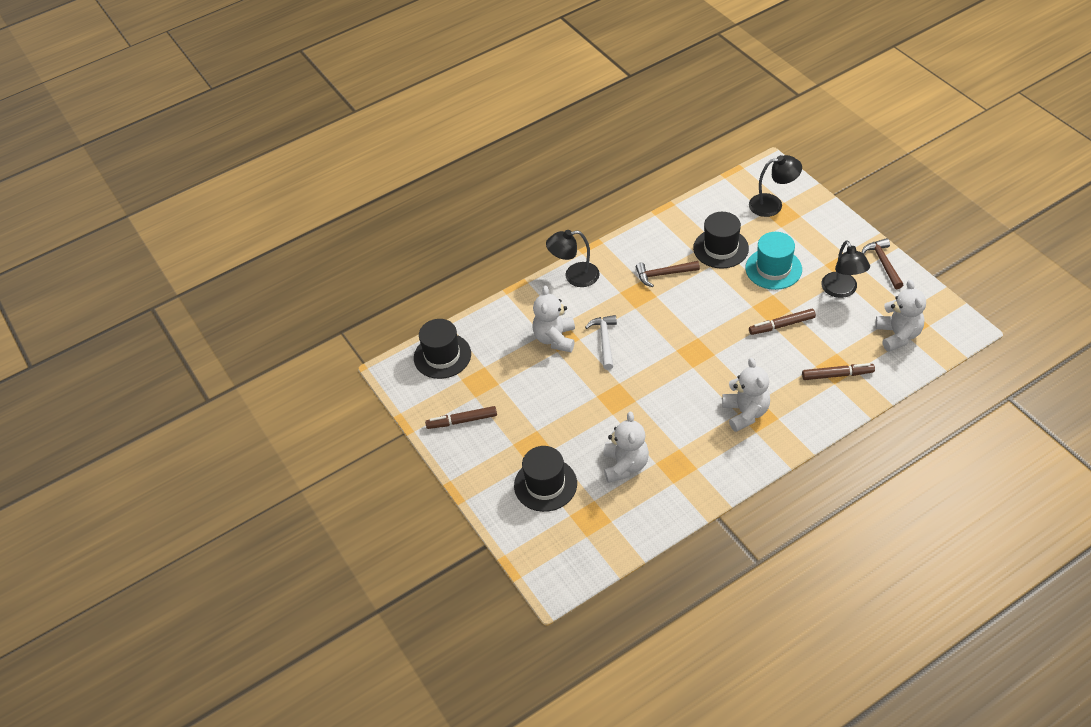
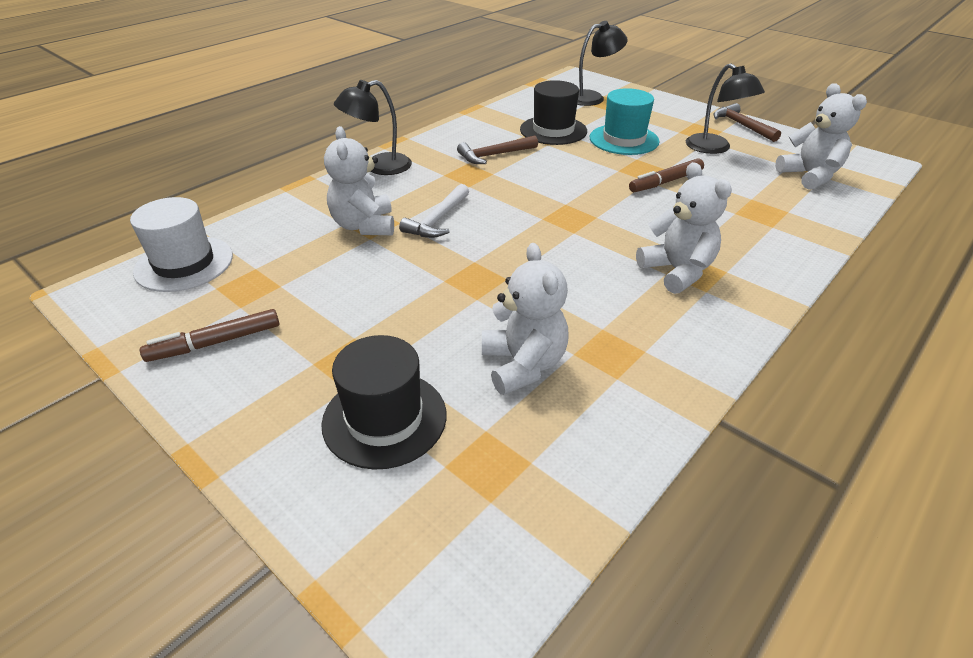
camera: 20 degrees left, 10 degrees down
(442, 356) = (184, 263): black hat -> white hat
(604, 340) = (437, 220): white hammer -> white hammer turned 135 degrees counterclockwise
(837, 375) = (769, 218): brown marker -> none

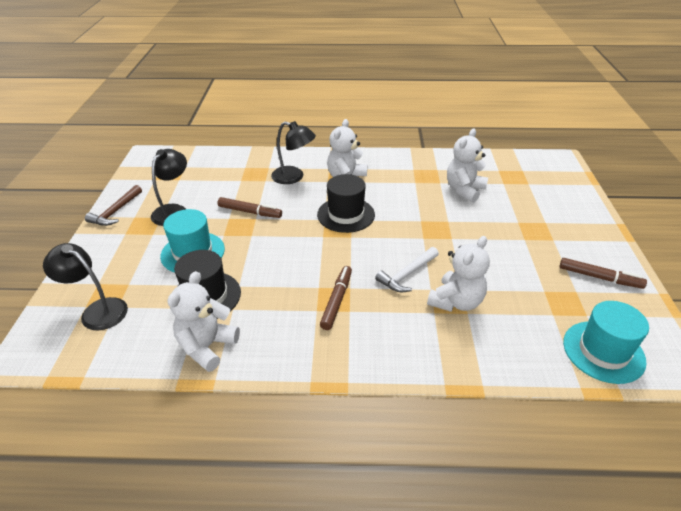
camera: 130 degrees left, 0 degrees up
(184, 263) = (603, 351): white hat -> turquoise hat
(379, 167) = (382, 357): black lamp -> black lamp (294, 177)
(384, 418) = (538, 205): black hat -> black hat (346, 214)
(437, 220) = (407, 275): white hammer -> white hammer turned 150 degrees clockwise
(463, 174) = (336, 301): none -> brown marker
(494, 155) = (288, 303): brown hammer -> none
(809, 176) = (189, 170): white teddy bear -> white teddy bear (207, 347)

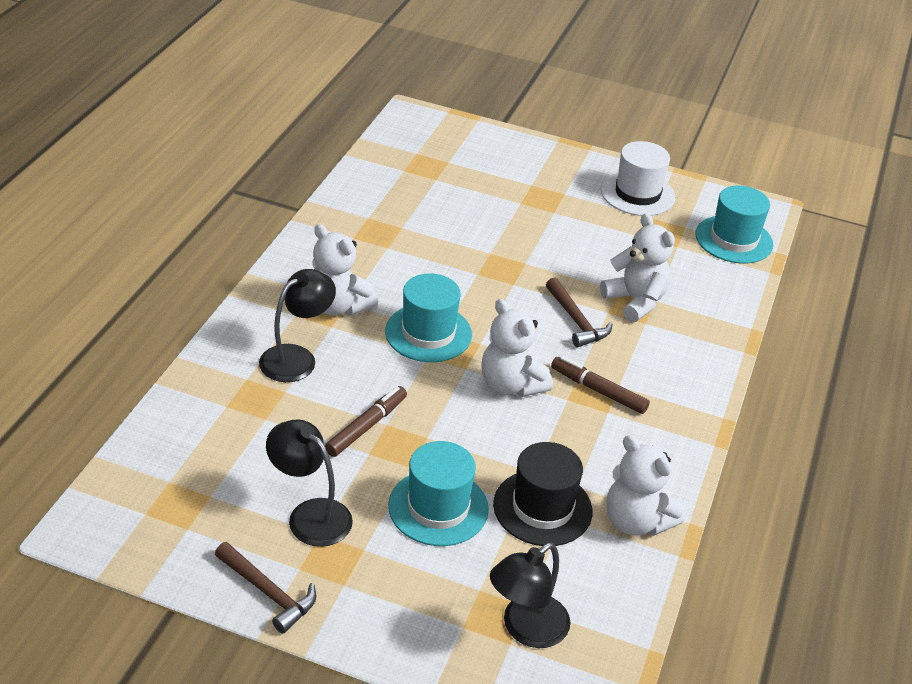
camera: 75 degrees left, 0 degrees up
(346, 214) = (428, 333): black hat -> turquoise hat
(407, 275) = (576, 321): white hammer -> brown hammer
(464, 190) = (432, 214): white teddy bear -> white teddy bear (511, 385)
(599, 277) = (637, 194): brown marker -> white hat

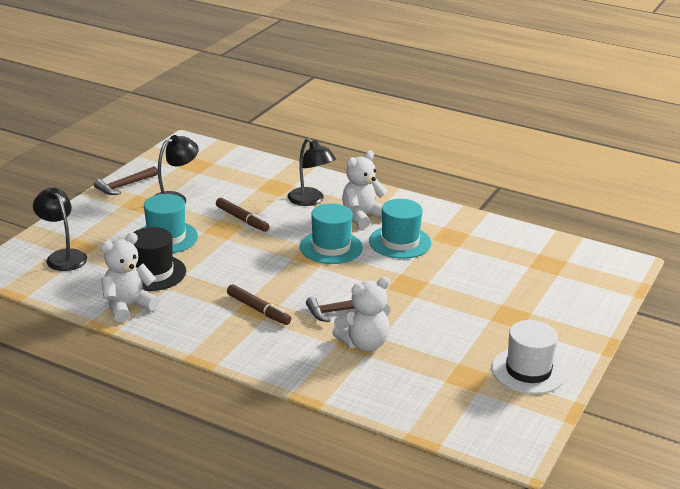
camera: 100 degrees right, 10 degrees down
(511, 385) = (271, 274): white teddy bear -> none
(598, 391) = (258, 310): brown marker -> brown marker turned 90 degrees clockwise
(734, 239) = (459, 419): turquoise hat -> turquoise hat (400, 242)

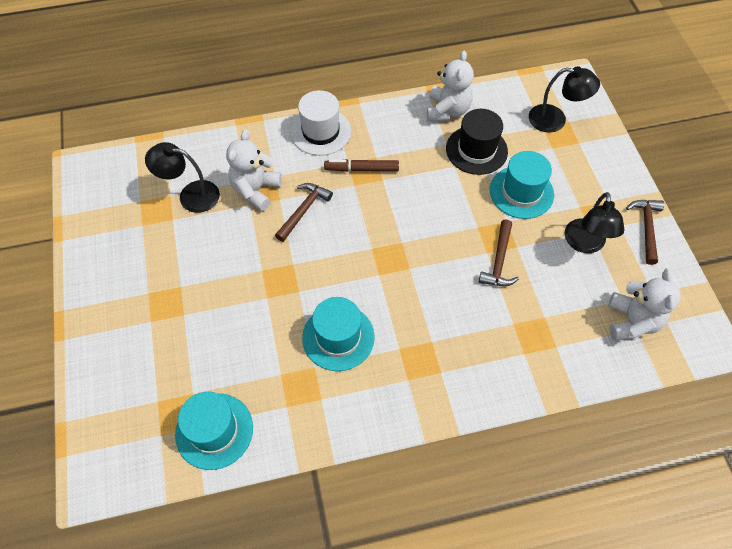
camera: 140 degrees right, 30 degrees up
(242, 219) = (499, 261): brown marker -> brown hammer
(310, 200) = (479, 339): black lamp -> black lamp (191, 195)
(331, 247) = (387, 281): turquoise hat -> turquoise hat (214, 431)
(362, 217) = (408, 351): white teddy bear -> white teddy bear (631, 321)
(528, 371) = (114, 247): white hat -> white hat (320, 131)

